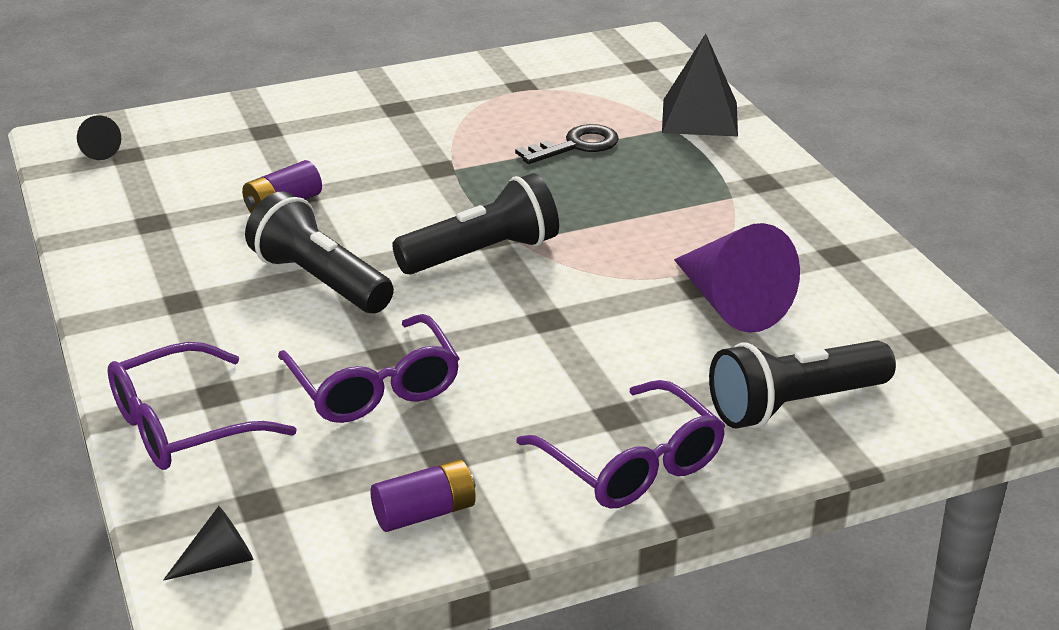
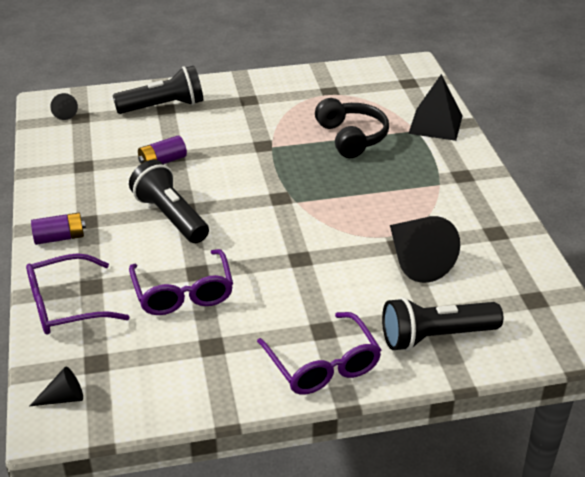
camera: 10 degrees right, 5 degrees up
(424, 513) = (190, 382): purple battery -> purple battery (60, 238)
(482, 254) = (272, 208): black flashlight -> black flashlight (163, 107)
(576, 146) = (351, 137): black key -> black headphones
(730, 303) = (416, 260): purple cone -> black cone

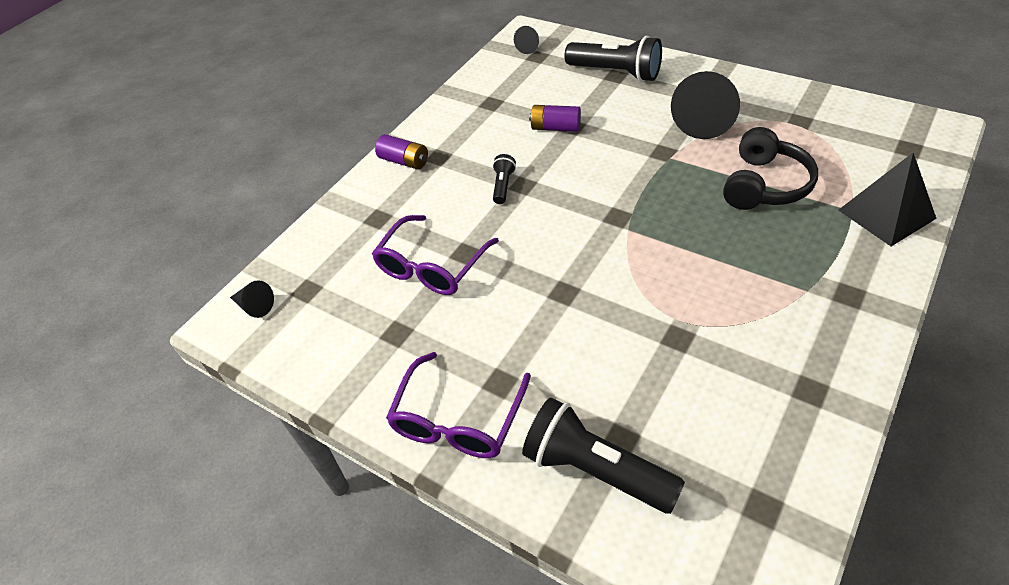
camera: 50 degrees right, 10 degrees up
(65, 306) = (342, 225): purple glasses -> none
(170, 217) = (503, 186): black flashlight -> black flashlight, size x0.49
(416, 260) = (676, 366): black cone -> black cone (705, 119)

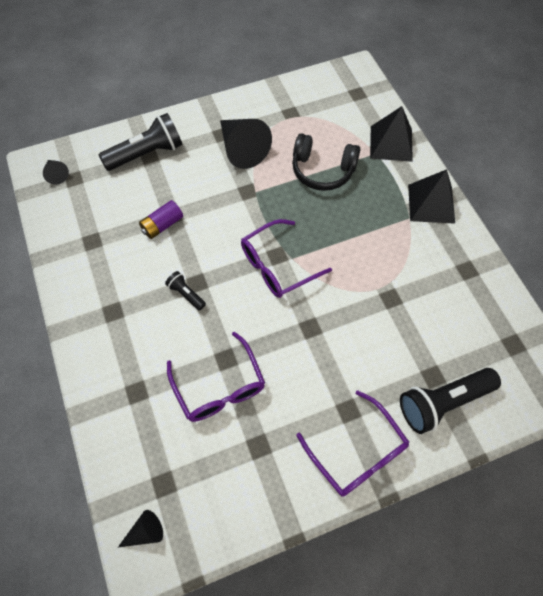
camera: 60 degrees left, 15 degrees up
(404, 161) = (93, 336): purple battery -> none
(606, 224) = (277, 266): none -> purple glasses
(765, 185) = (322, 170): black headphones -> black headphones turned 135 degrees clockwise
(857, 298) = (431, 203): none -> black pyramid

